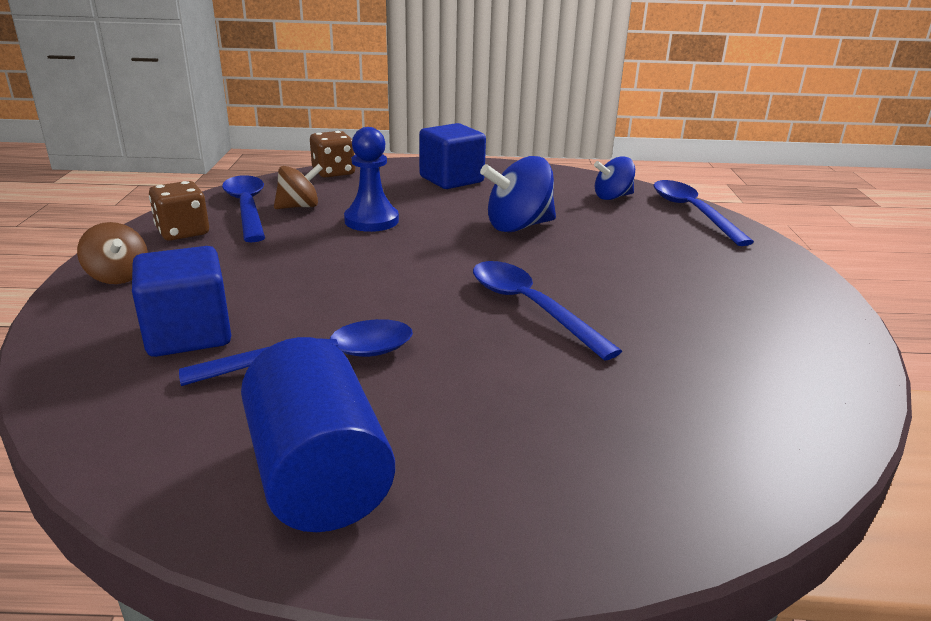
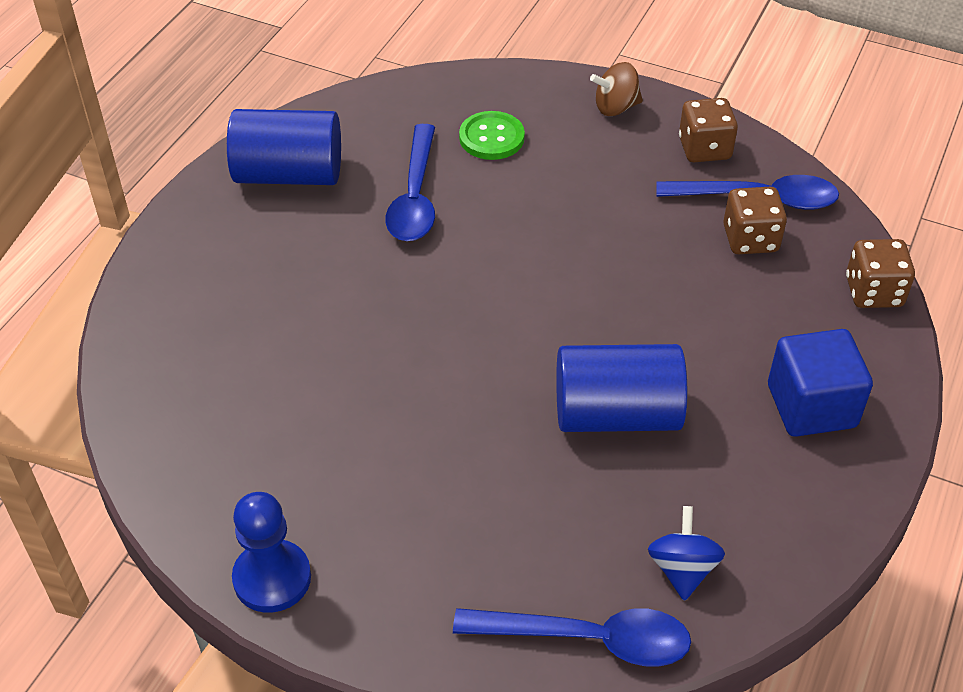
camera: 115 degrees right, 20 degrees up
(188, 334) = (491, 138): blue cube -> green button
(299, 207) = (750, 239): brown spinning top -> brown dice
(371, 220) = (684, 289): blue pawn -> blue pawn (272, 578)
(518, 226) = (616, 414): blue spinning top -> blue cylinder
(530, 307) = (421, 346): blue spoon -> none

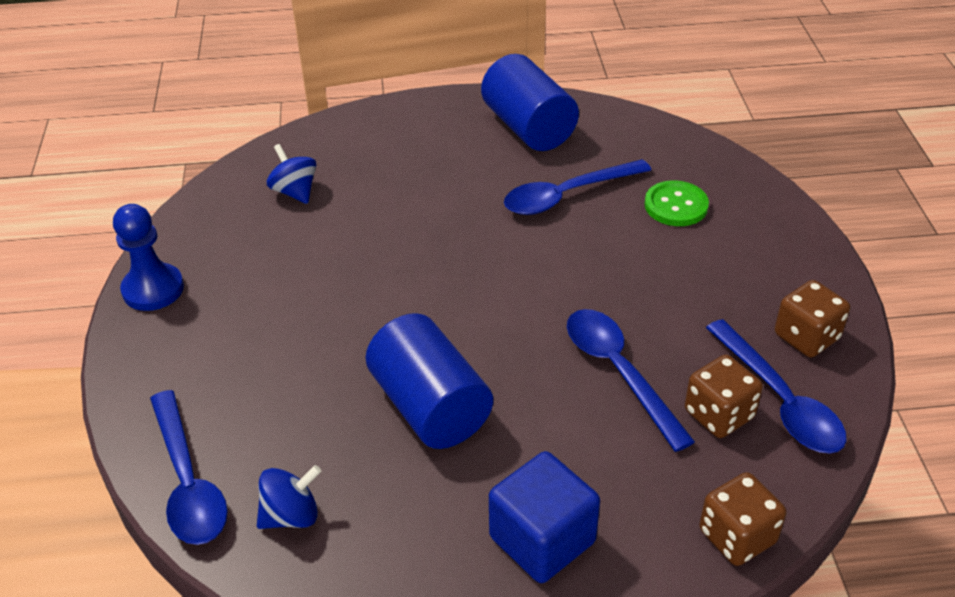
camera: 60 degrees right, 5 degrees down
(216, 393) = (295, 191): none -> blue spinning top
(615, 107) = (795, 259): brown spinning top -> none
(664, 273) = (619, 372): none -> blue spoon

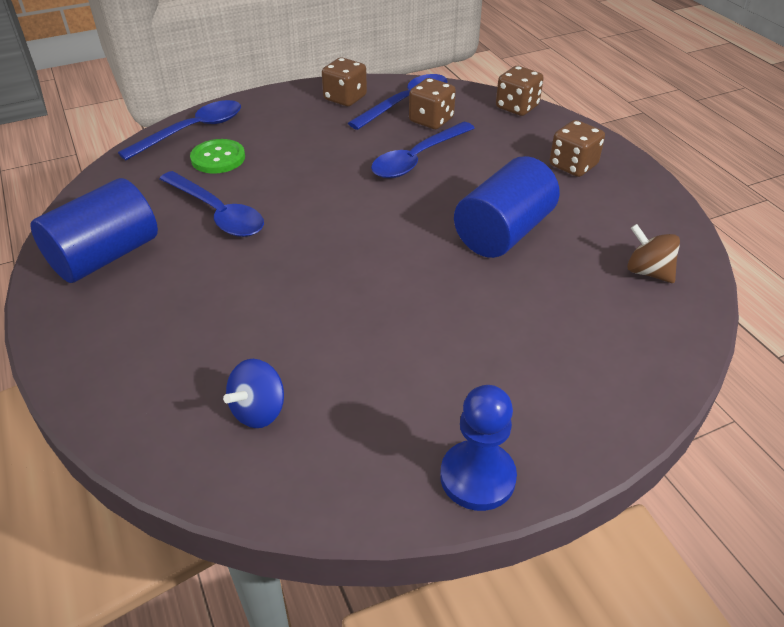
camera: 110 degrees left, 0 degrees up
(188, 481) = (670, 340): blue spoon -> blue spoon (192, 131)
(291, 515) = (648, 272): blue spinning top -> brown spinning top
(542, 539) = (573, 165): blue cube -> brown dice

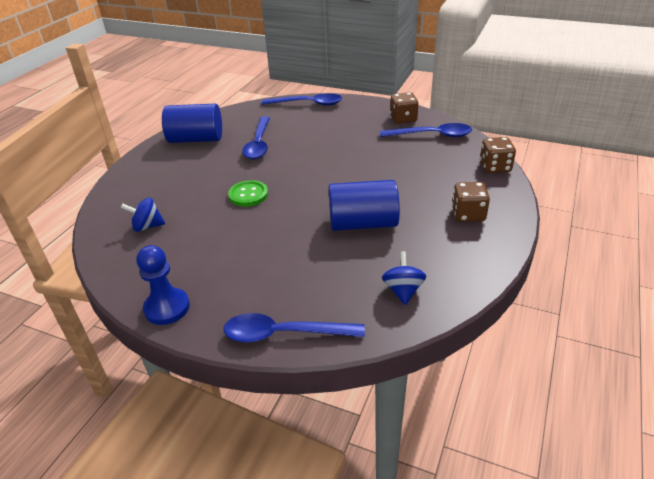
camera: 50 degrees right, 5 degrees down
(218, 158) = (298, 121): green button -> green button (248, 195)
(417, 158) = (386, 165): blue spoon -> blue spoon (284, 334)
(431, 120) = (429, 150): brown dice -> none
(648, 272) = (403, 290): brown spinning top -> blue spinning top

